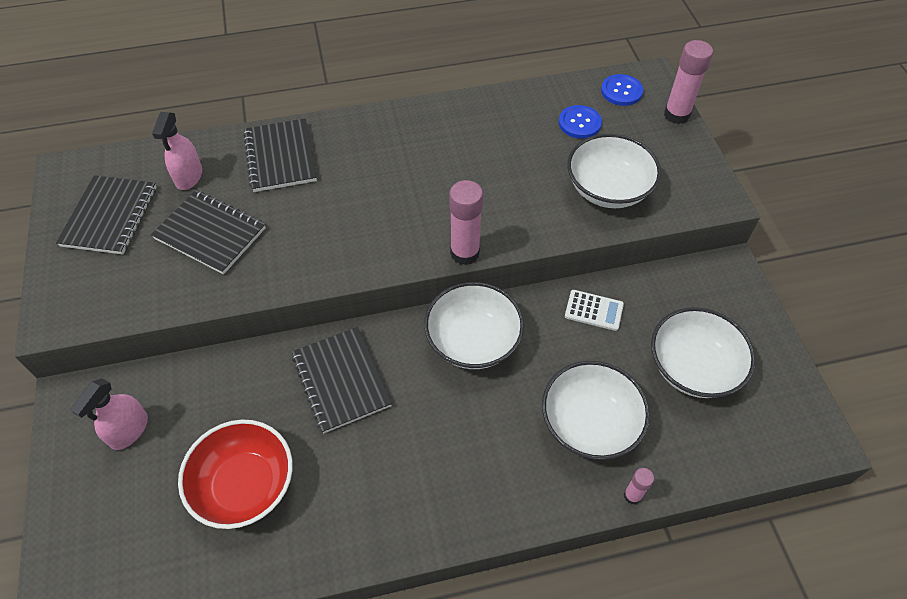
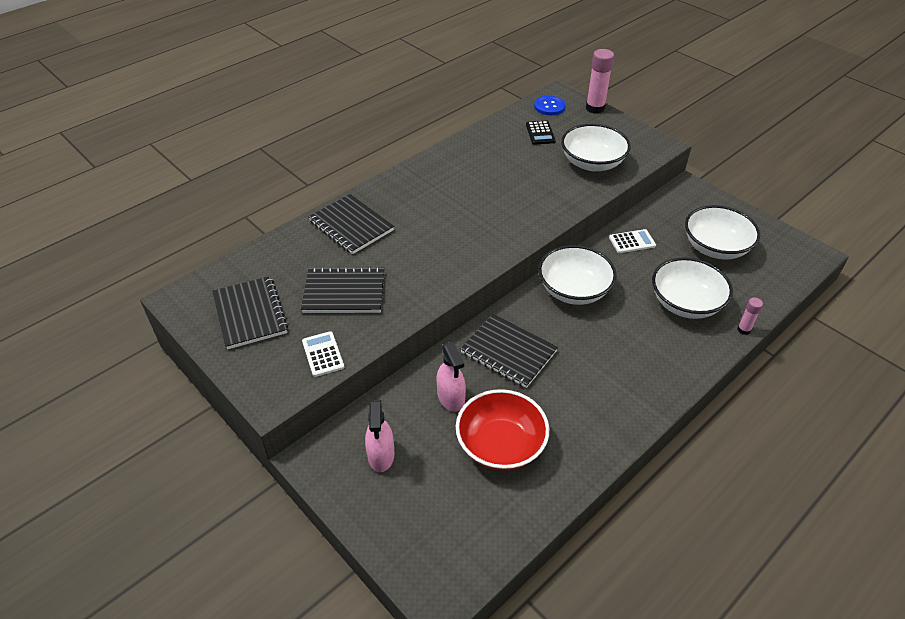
camera: 30 degrees left, 10 degrees down
(135, 295) = (323, 354): none -> white calculator
(189, 176) = (290, 264): pink spray bottle -> pink spray bottle (451, 398)
(465, 253) = (537, 232): pink glue stick -> none
(579, 123) = (540, 133): blue button -> black calculator

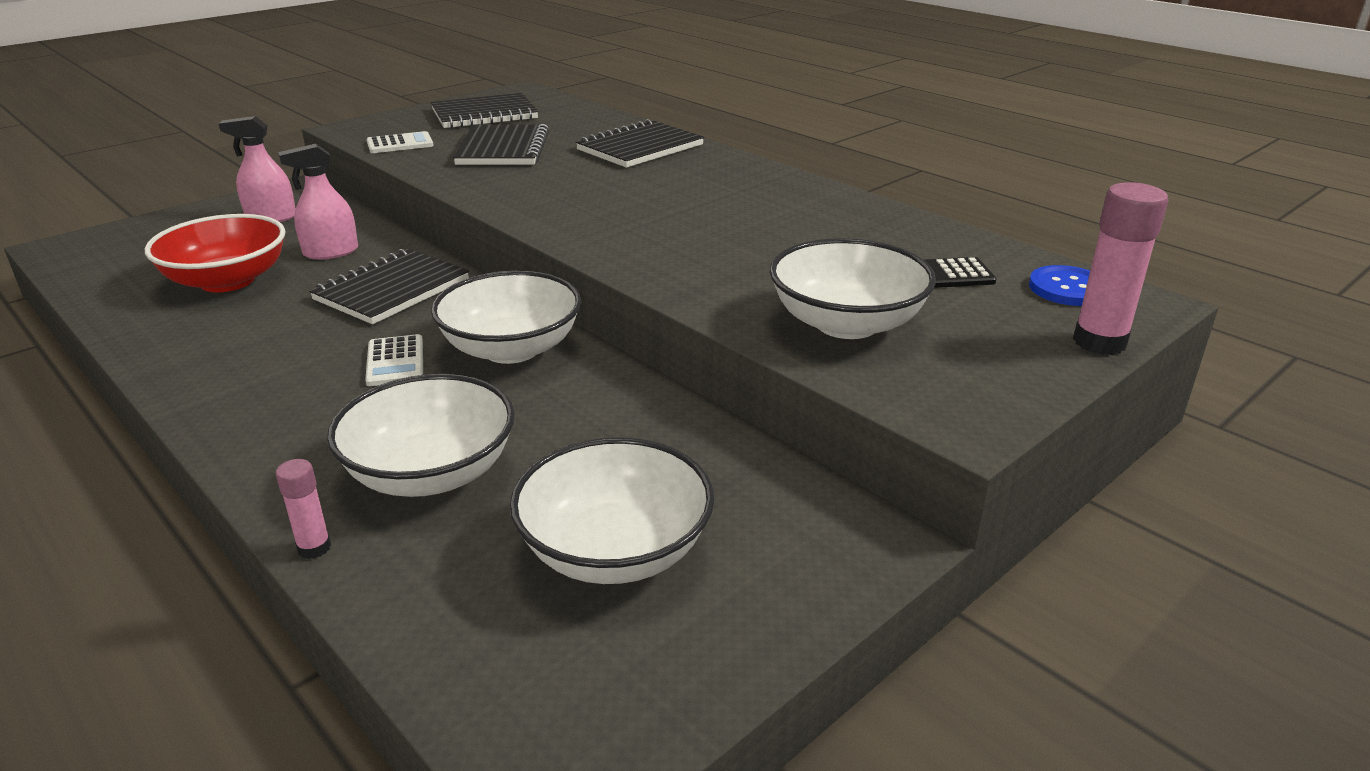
camera: 90 degrees right, 15 degrees down
(632, 242) = (647, 424): white calculator -> white calculator (395, 361)

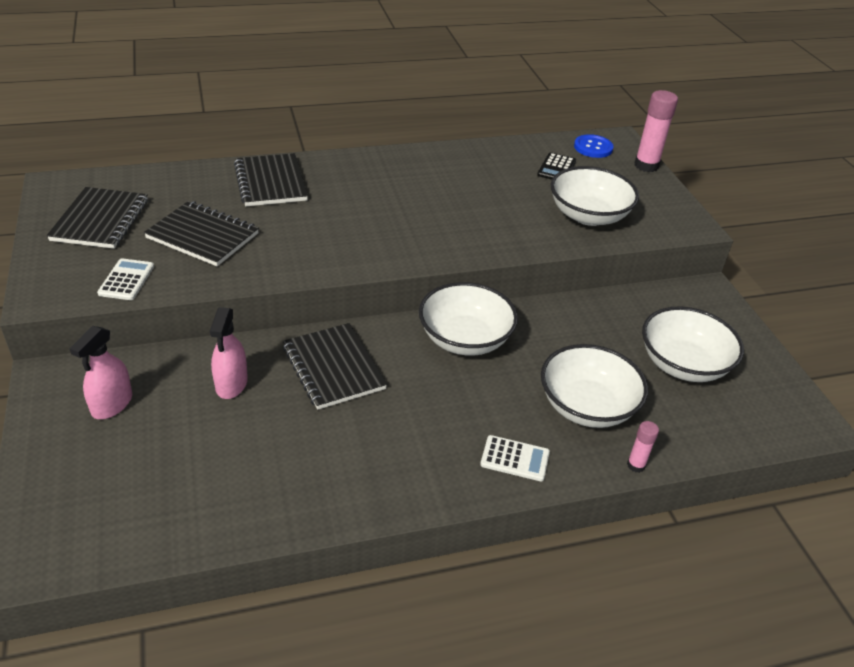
camera: 65 degrees left, 10 degrees up
(227, 281) = (236, 451): red bowl -> none
(395, 361) = (446, 391): white calculator -> white calculator (515, 459)

